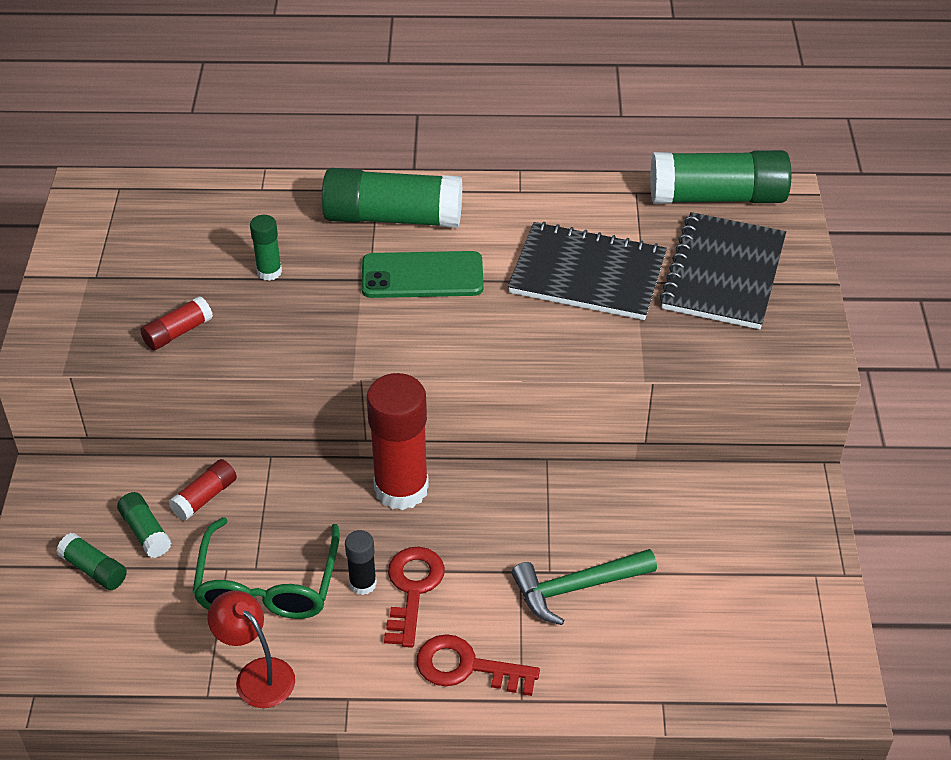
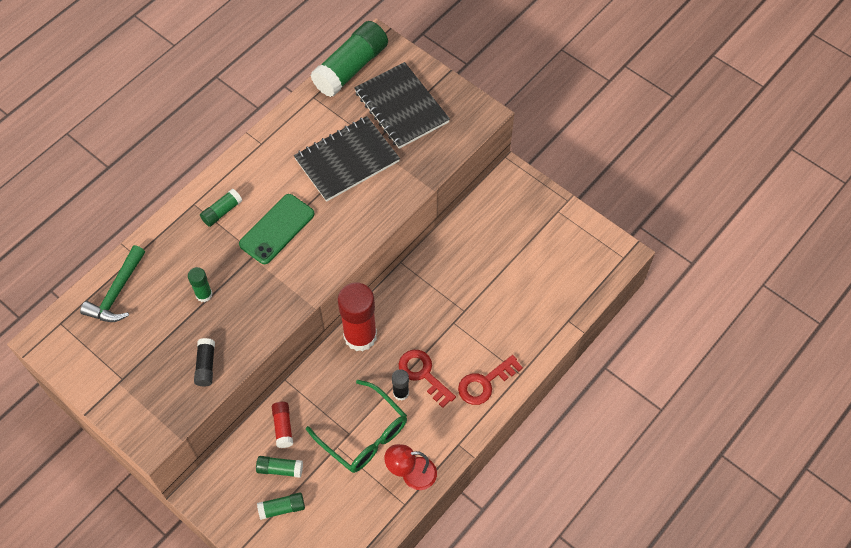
camera: 50 degrees left, 15 degrees up
(178, 332) = (206, 366): red glue stick -> black glue stick
(392, 218) = (222, 212): green glue stick -> green glue stick, size x0.48
(576, 588) = (482, 307): green hammer -> green hammer (117, 293)

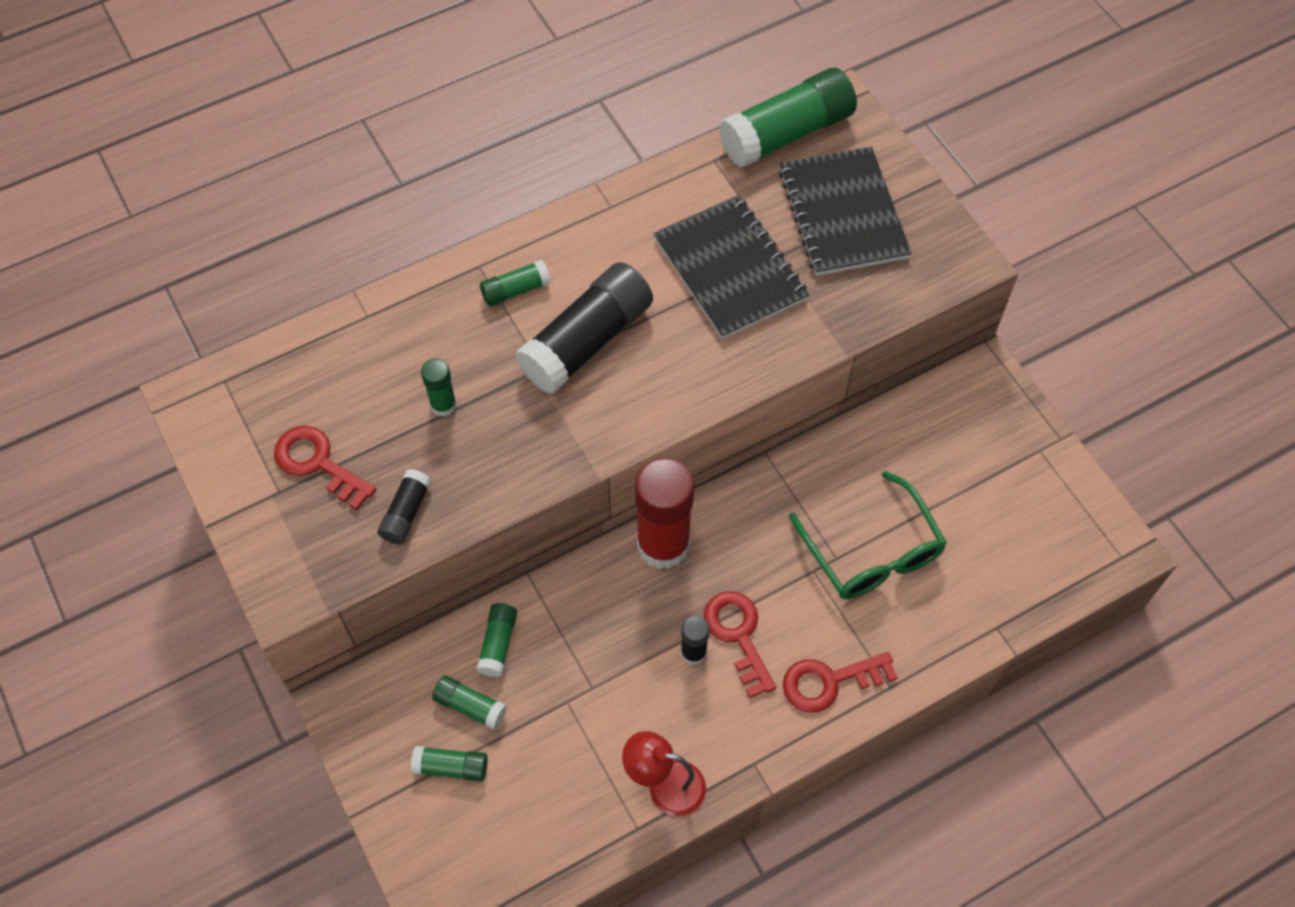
camera: 20 degrees right, 0 degrees up
(117, 293) = (320, 362): green hammer -> none
(139, 354) = (317, 463): none -> red key
(277, 229) = (587, 341): green phone -> black glue stick
(283, 427) = (498, 644): red glue stick -> green glue stick
(347, 160) = (730, 269): black notebook -> black notebook turned 75 degrees clockwise
(364, 435) = (614, 698): green glasses -> green glasses (872, 552)

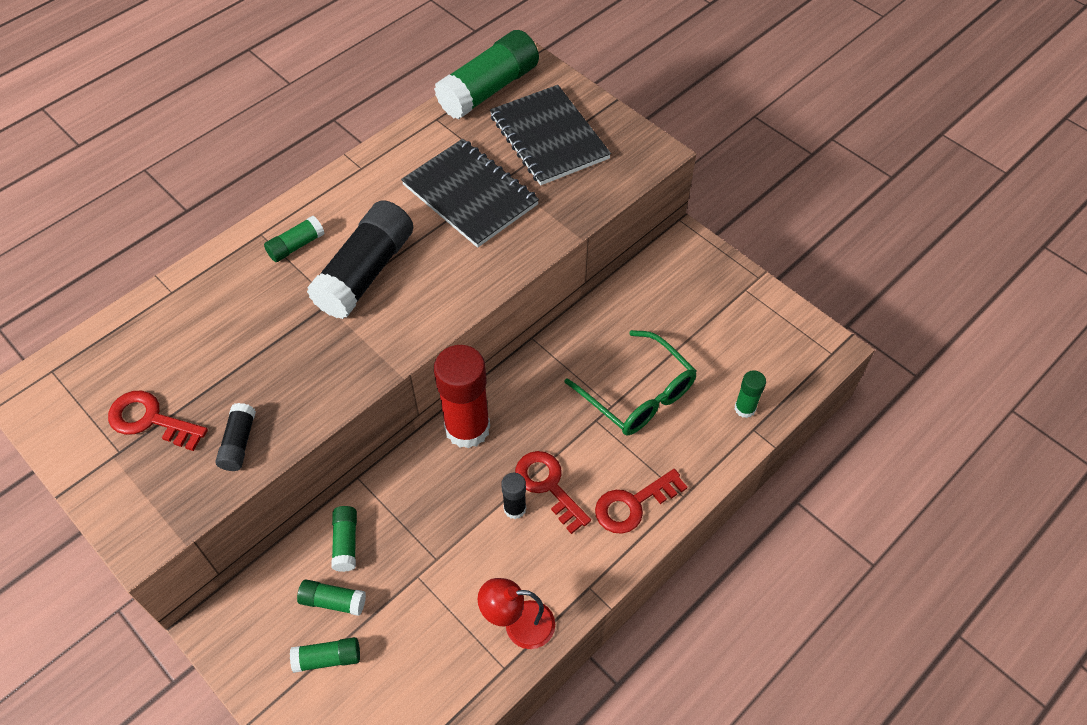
camera: 15 degrees left, 5 degrees down
(443, 405) = (253, 348): green glue stick -> green glue stick (745, 408)

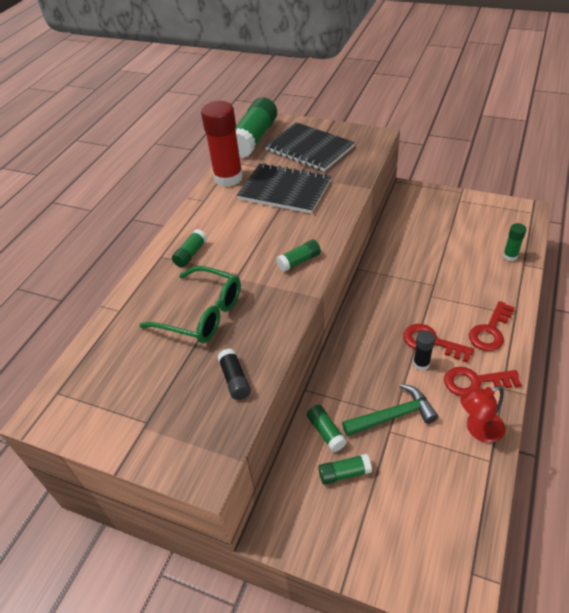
camera: 20 degrees left, 10 degrees down
(150, 420) = (157, 392): red key -> red key (474, 382)
(328, 658) = (368, 512): green glue stick -> green glue stick (299, 261)
(365, 272) = (249, 251): black glue stick -> none
(434, 559) = (393, 416): none -> green hammer
(467, 428) = (355, 331): red glue stick -> red glue stick (228, 178)
(638, 395) = (444, 273): green glasses -> green glasses (202, 314)

